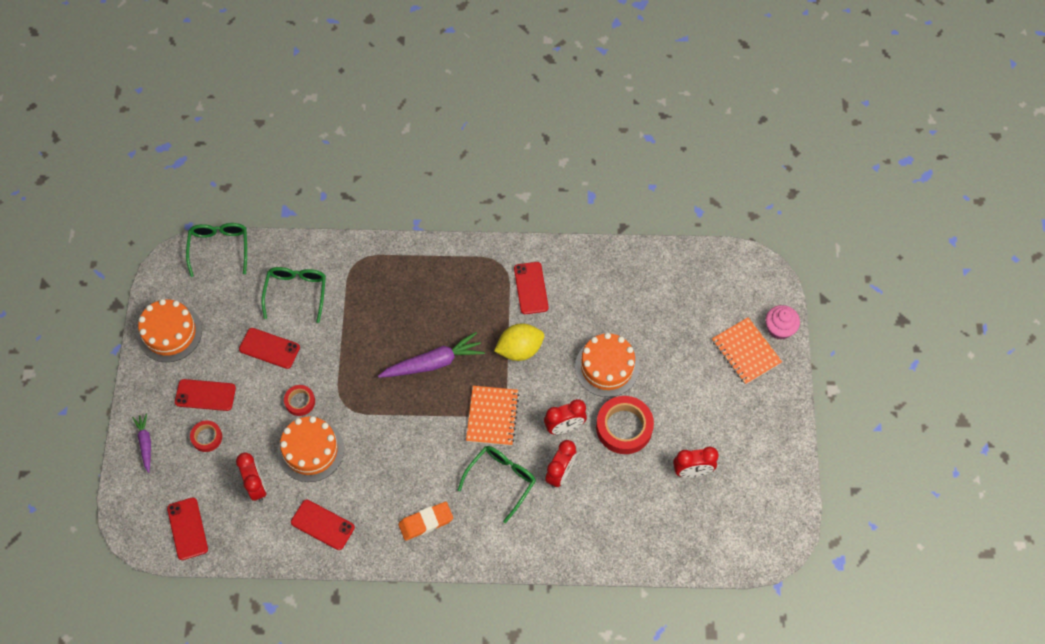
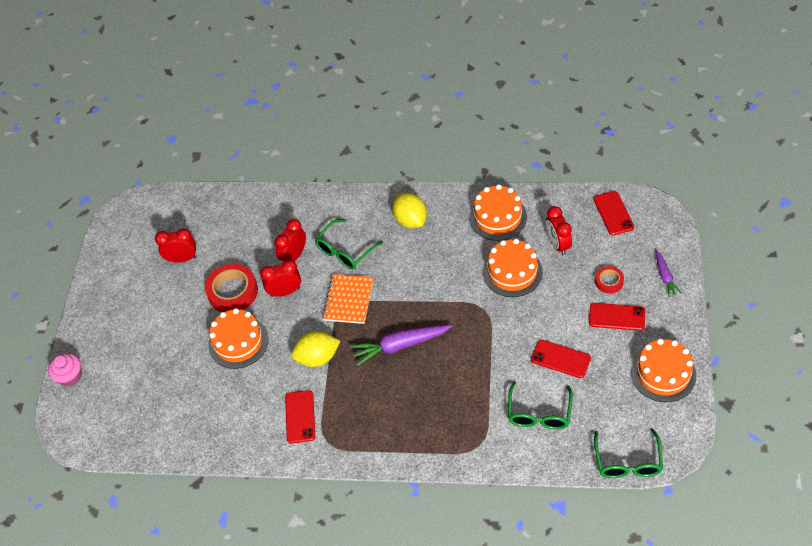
camera: 170 degrees left, 10 degrees down
(300, 401) = (526, 311): red tape -> none
(322, 525) = (498, 217): red phone -> orange cake
(426, 522) = (411, 220): orange eraser -> yellow lemon
(746, 352) = (107, 355): orange notebook -> none

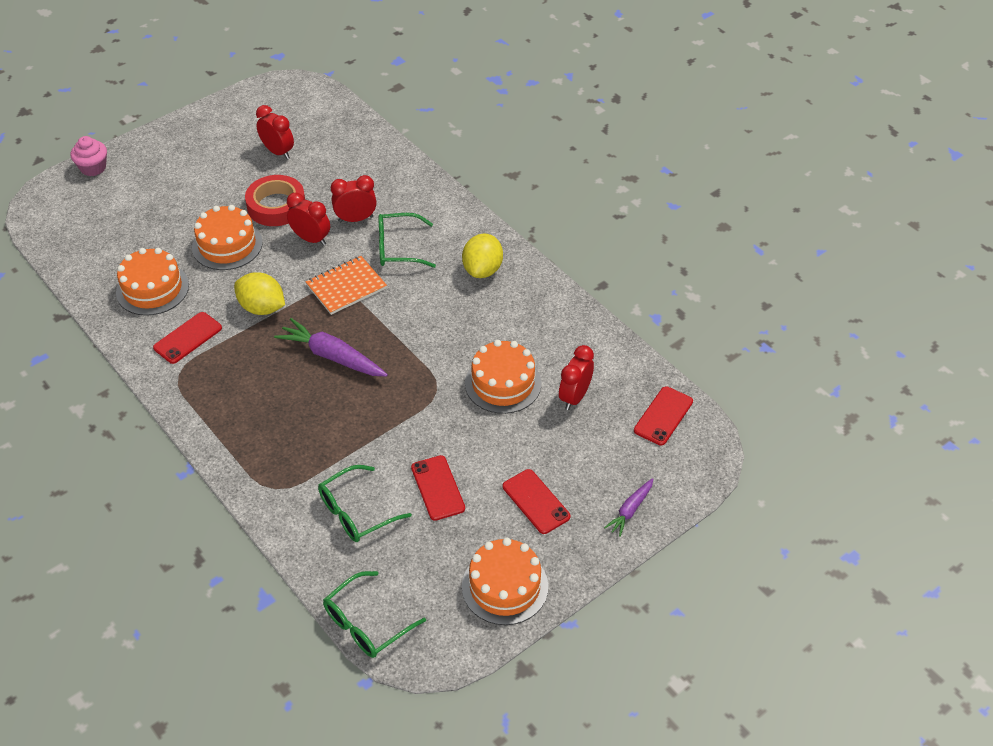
camera: 40 degrees right, 5 degrees down
(498, 217) = (556, 330): orange cake -> orange cake (152, 289)
(609, 281) = (573, 467): red tape -> none

